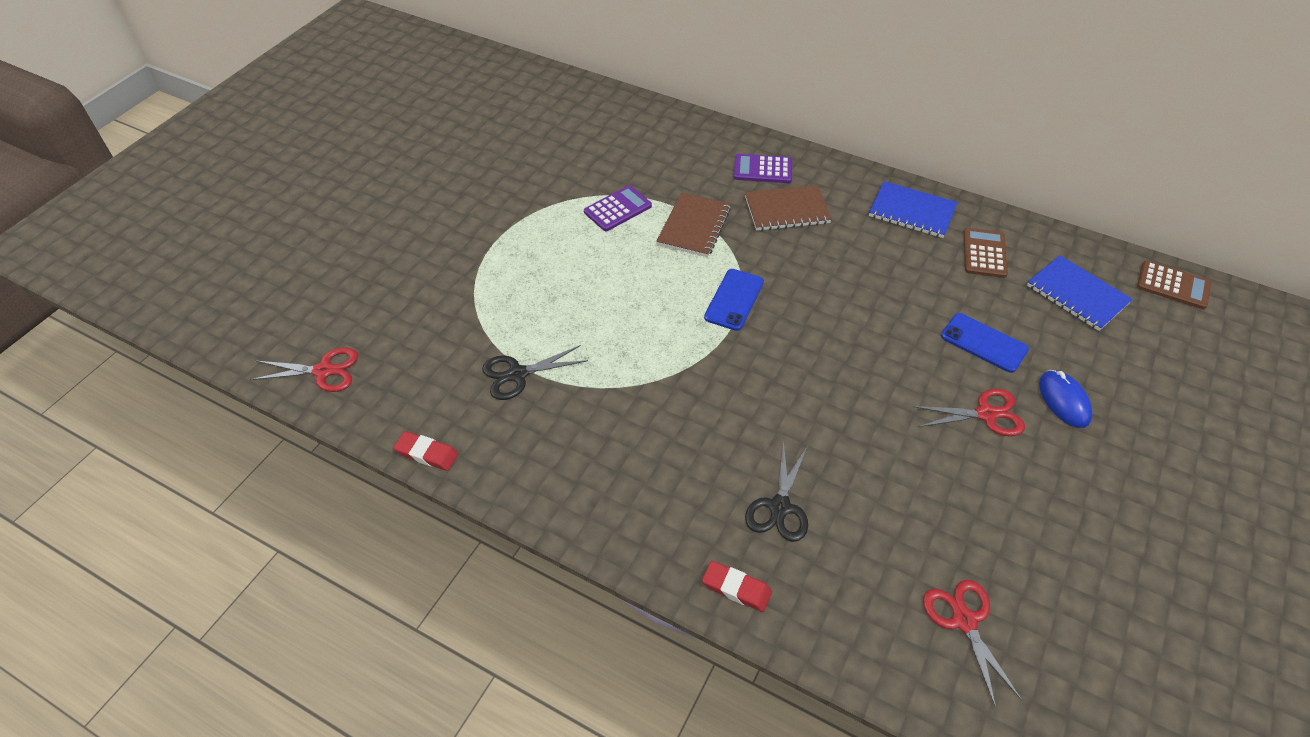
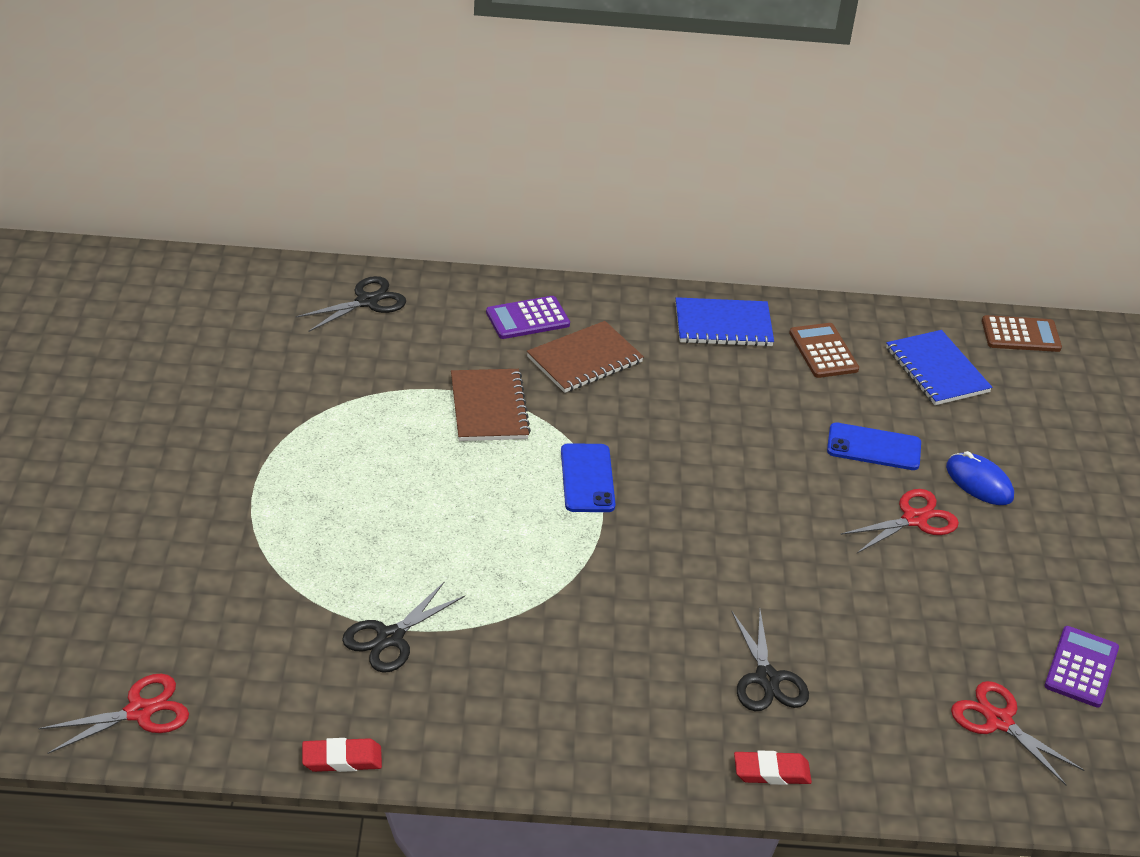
camera: 30 degrees left, 10 degrees down
(617, 209) = (382, 411): purple calculator -> purple calculator (1081, 667)
(656, 130) = (367, 301): none -> black scissors
(1077, 295) = (936, 370): blue notebook -> blue notebook turned 45 degrees clockwise

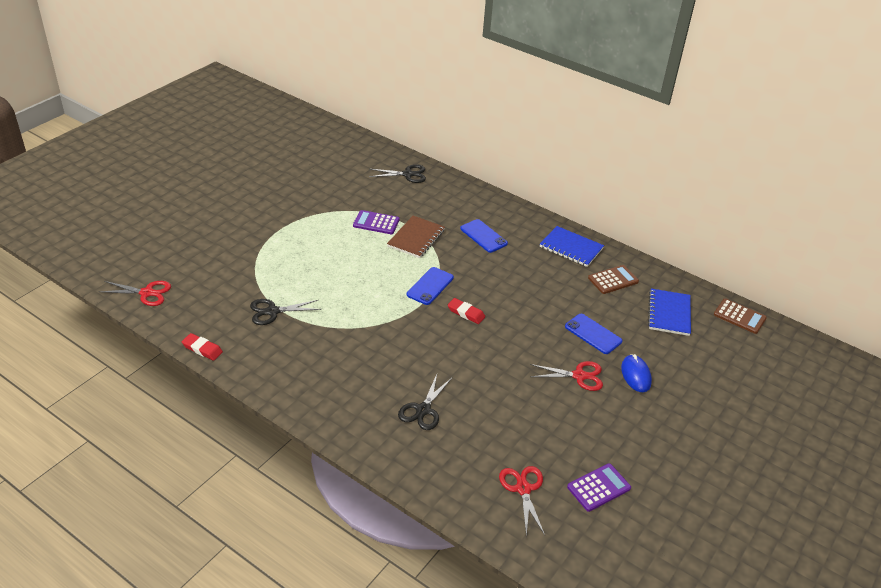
camera: 35 degrees right, 0 degrees up
(527, 318) = (474, 208): purple calculator -> purple calculator (376, 223)
(584, 360) = (483, 236): brown notebook -> blue phone
(771, 772) = (381, 450): red eraser -> red eraser (466, 313)
(823, 351) = (613, 280): brown calculator -> brown calculator turned 45 degrees clockwise

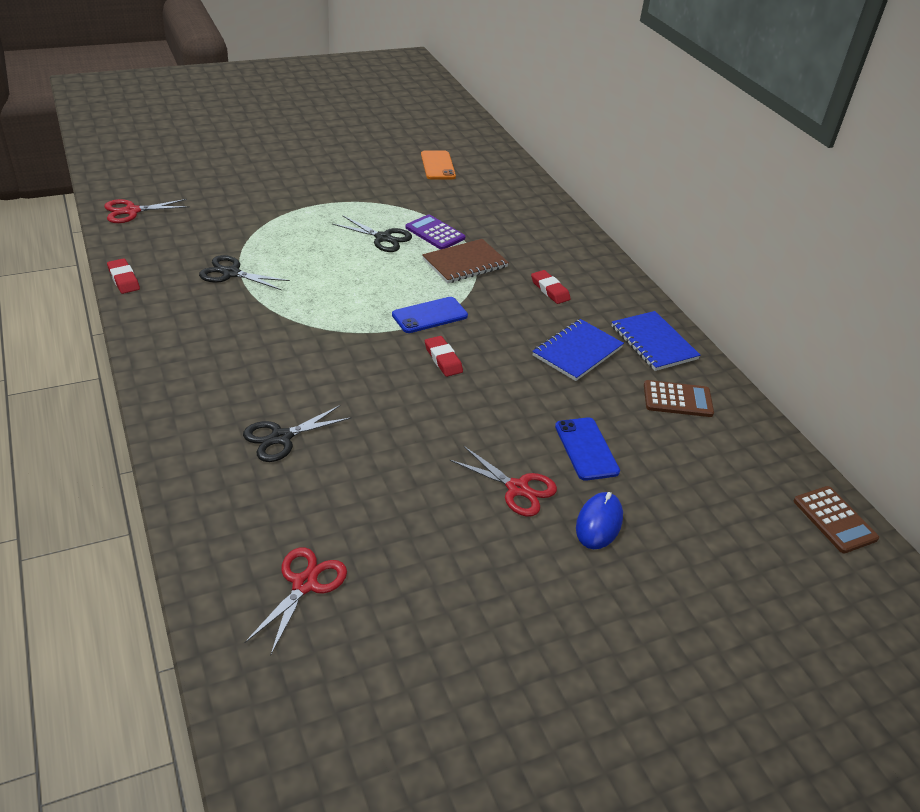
camera: 30 degrees right, 0 degrees up
(147, 293) = (132, 211): red scissors -> red scissors turned 120 degrees clockwise
(327, 167) = (438, 165): none -> orange phone
(407, 174) = (522, 200): black scissors -> black scissors (383, 238)
(483, 236) = (550, 290): blue phone -> red eraser
(598, 487) = (405, 635): purple calculator -> none
(669, 313) = (723, 470): blue notebook -> blue notebook (577, 352)

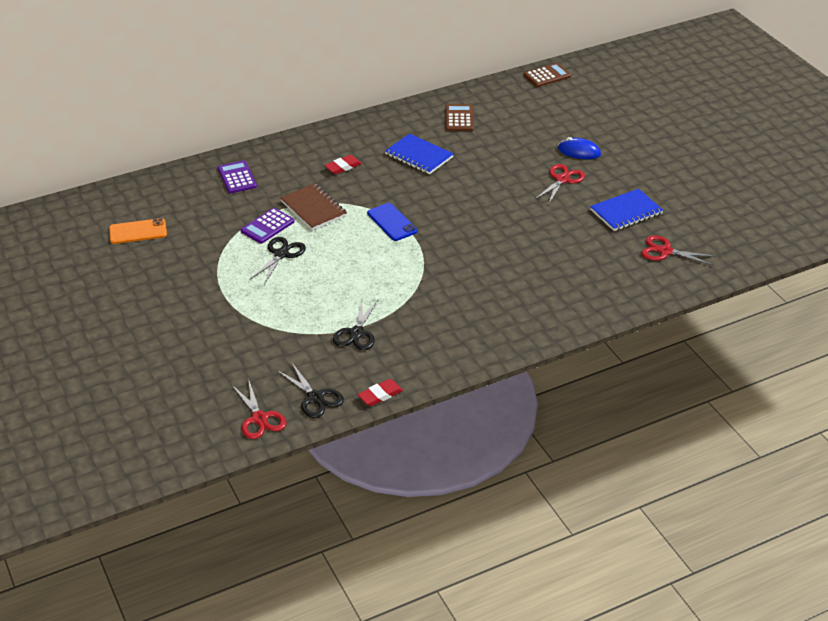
camera: 90 degrees left, 0 degrees up
(281, 437) = (550, 276): black scissors -> black scissors (315, 398)
(443, 359) = (444, 213): red eraser -> none
(528, 220) = (237, 178): none -> purple calculator
(586, 449) = (518, 154): blue phone -> none
(653, 343) = (399, 124): blue notebook -> blue notebook (626, 212)

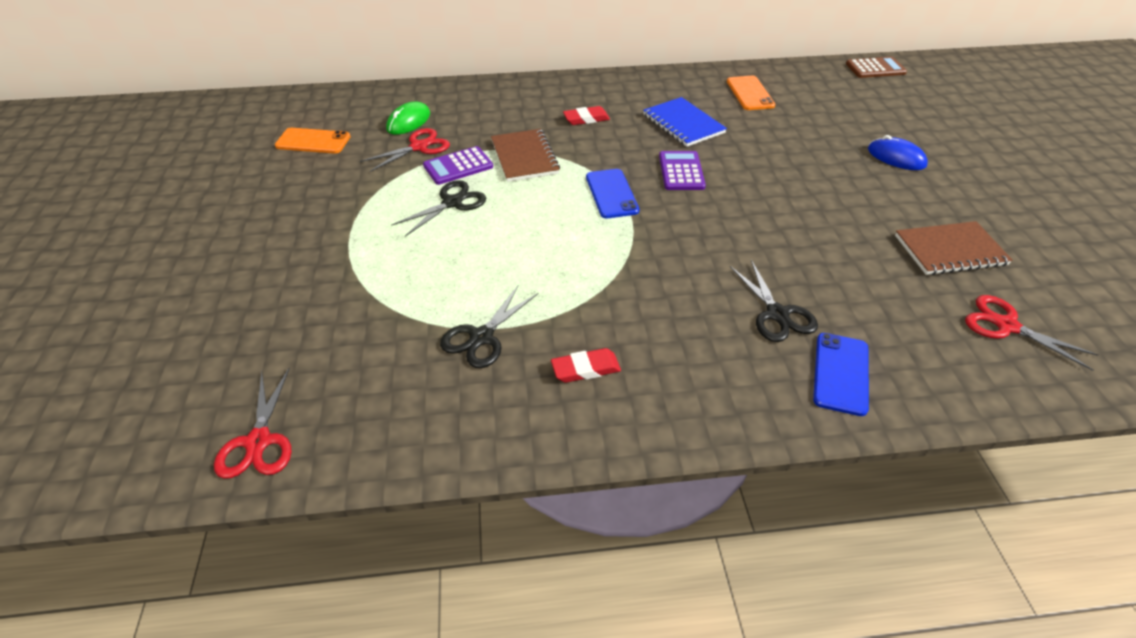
camera: 20 degrees right, 5 degrees up
(203, 199) = (409, 122): none -> green mouse
(237, 178) = (460, 107): purple calculator -> purple calculator (681, 171)
(315, 398) = (360, 429): black scissors -> black scissors (777, 314)
(380, 395) = (457, 455): red eraser -> red eraser (585, 369)
(459, 118) = (750, 93): brown calculator -> orange phone
(562, 179) = (863, 188): red scissors -> red scissors (419, 147)
(577, 300) = (840, 373): none -> blue phone
(626, 212) = (950, 250): blue notebook -> brown notebook

